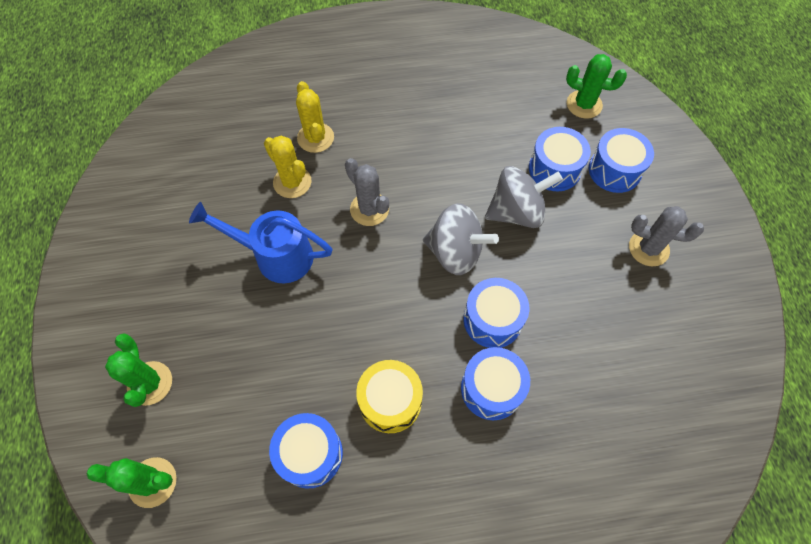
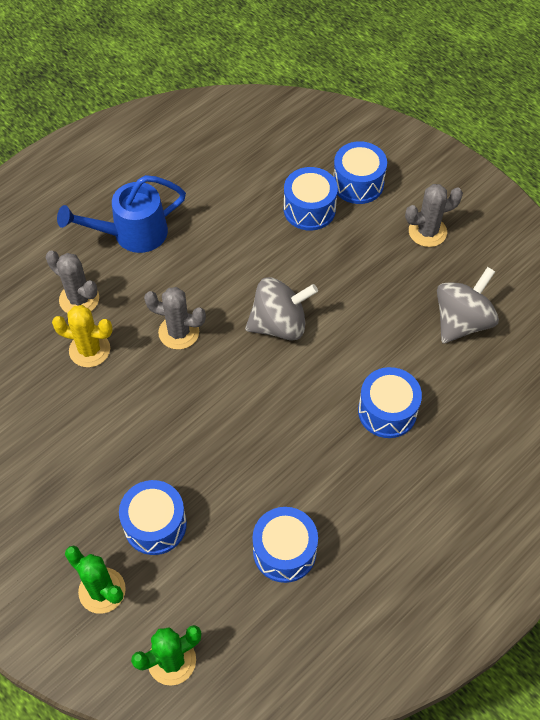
camera: 35 degrees left, 5 degrees down
(275, 255) = (126, 420): blue watering can -> blue watering can (132, 234)
(315, 138) = (79, 299): yellow cactus -> grey cactus
(390, 401) = (317, 471): yellow drum -> none
(492, 320) = (349, 359): blue drum -> blue drum (155, 524)
(516, 212) = (304, 262): grey spinning top -> grey spinning top (462, 321)
(584, 104) = (294, 141): green cactus -> none

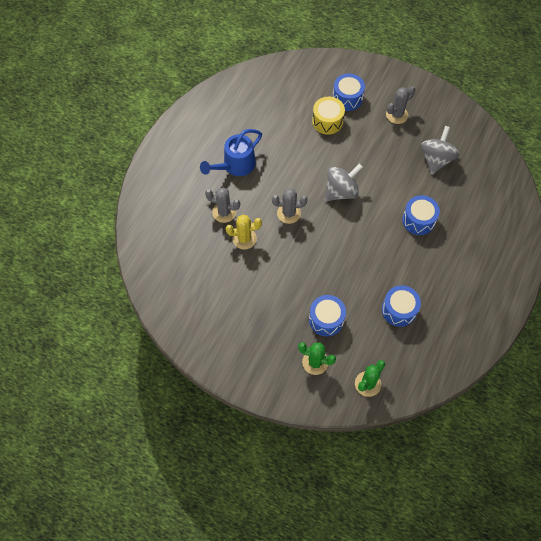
camera: 20 degrees left, 5 degrees up
(309, 209) = (327, 121): blue drum -> yellow drum

